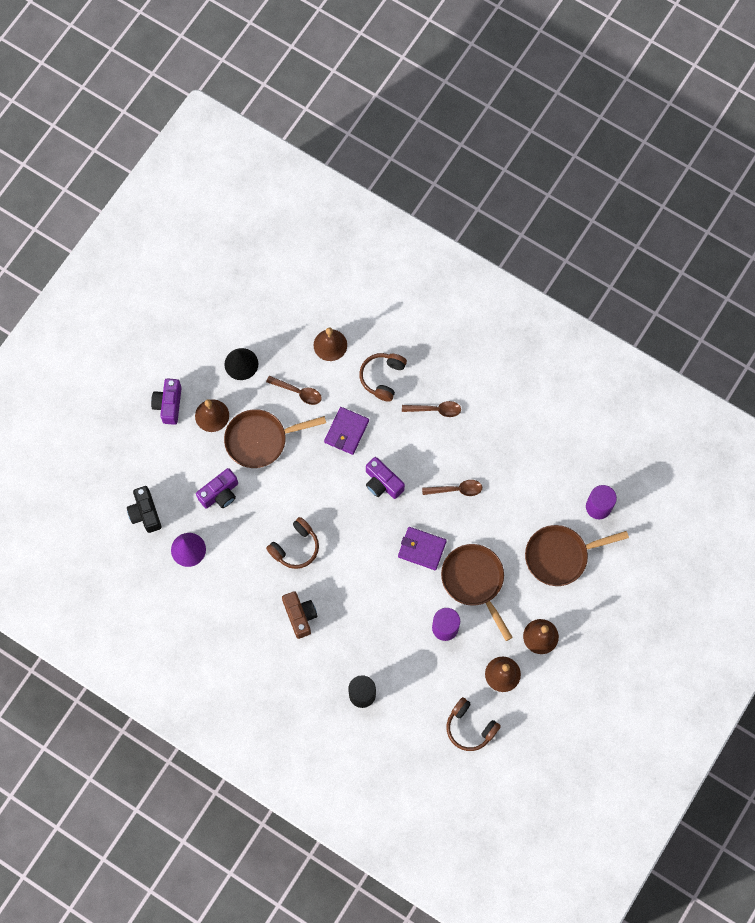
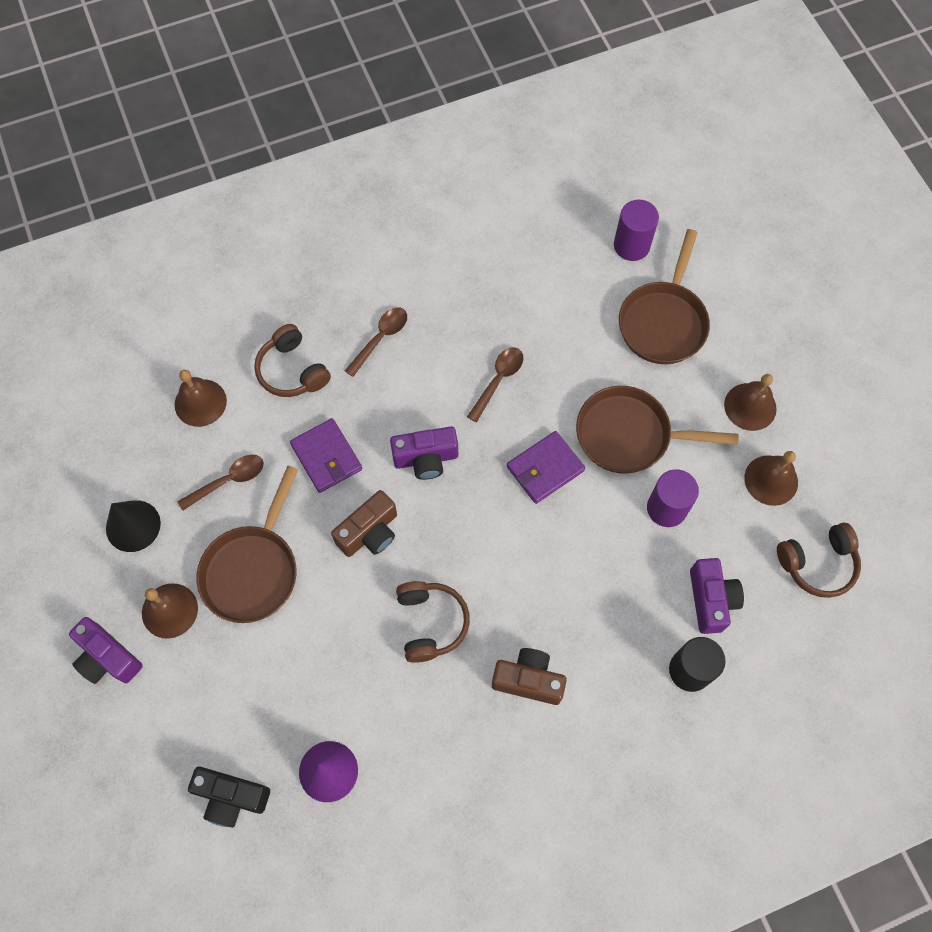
camera: 55 degrees left, 5 degrees down
(220, 493) = (284, 673): purple camera -> purple camera (711, 600)
(321, 483) = (369, 532): none -> brown camera

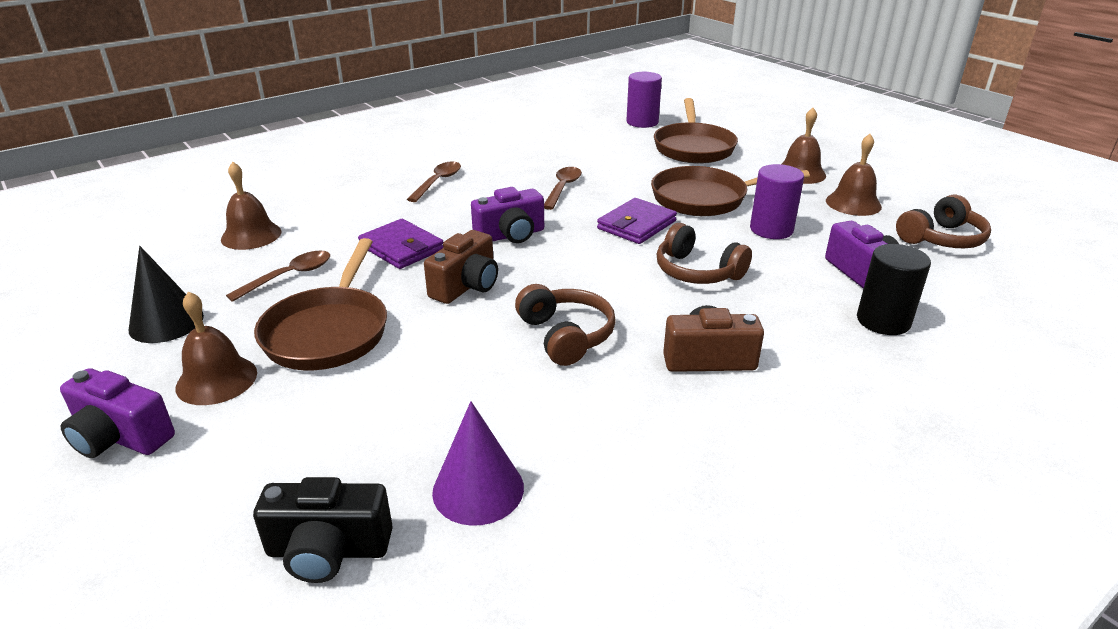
camera: 15 degrees left, 35 degrees down
(292, 370) = (351, 207): brown headphones -> brown headphones (697, 272)

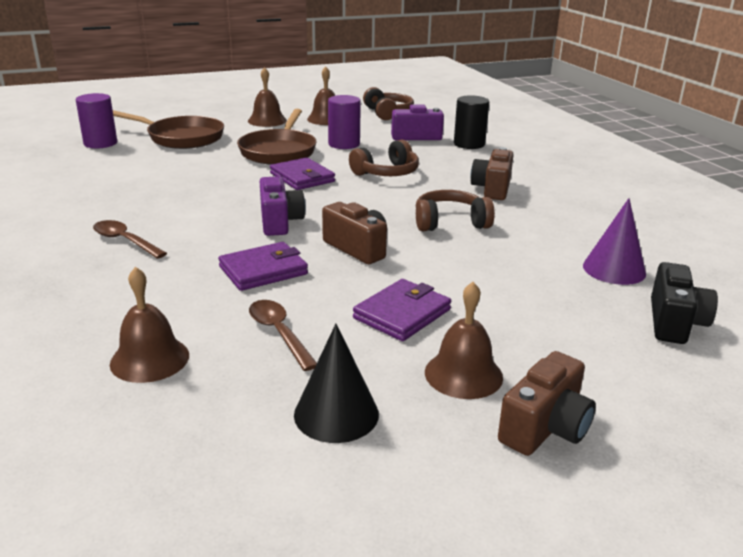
camera: 75 degrees left, 5 degrees down
(120, 437) = (545, 427): purple camera -> brown camera
(328, 331) = (402, 314): brown pan -> purple wallet
(563, 188) = (206, 191): brown spoon -> none

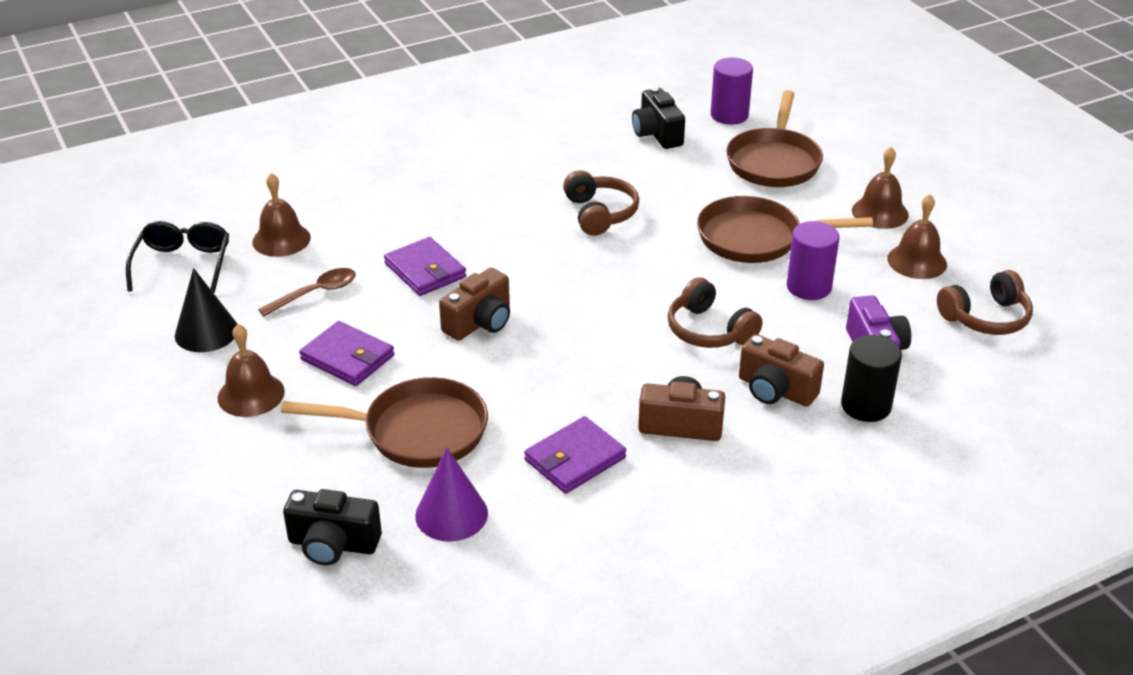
camera: 85 degrees right, 10 degrees up
(103, 166) = (657, 134): none -> black camera
(125, 241) = (475, 187): brown spoon -> none
(163, 445) = (183, 264): none -> black glasses
(279, 222) = (536, 266): purple camera -> none
(302, 177) = (669, 266): purple wallet -> purple wallet (575, 459)
(450, 223) = (559, 386): brown headphones -> brown headphones (600, 214)
(513, 281) = (417, 431): none -> brown pan
(545, 427) = (177, 436): brown camera -> brown camera (775, 390)

